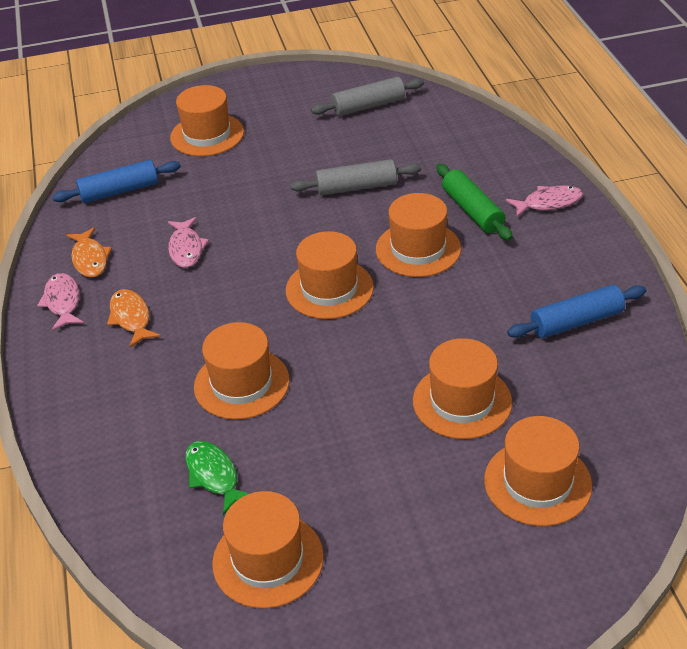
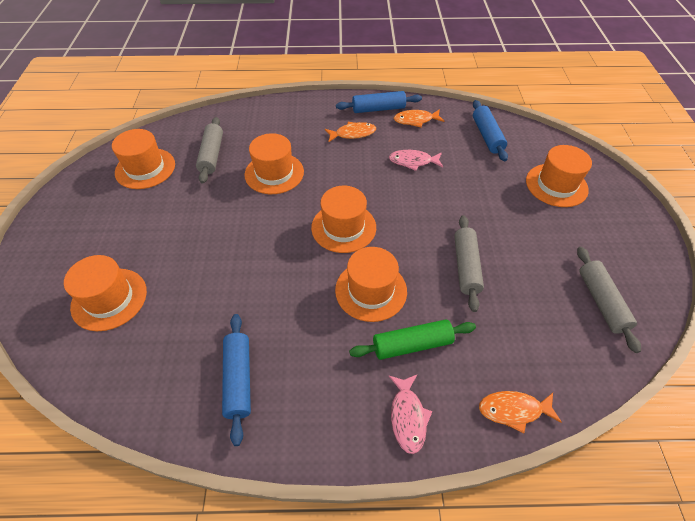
camera: 100 degrees right, 10 degrees up
(63, 302) = (378, 109): pink fish -> blue rolling pin
(214, 475) = (212, 155): green fish -> grey rolling pin
(462, 401) = (199, 277): orange hat -> none
(508, 147) = (513, 410): none -> orange fish

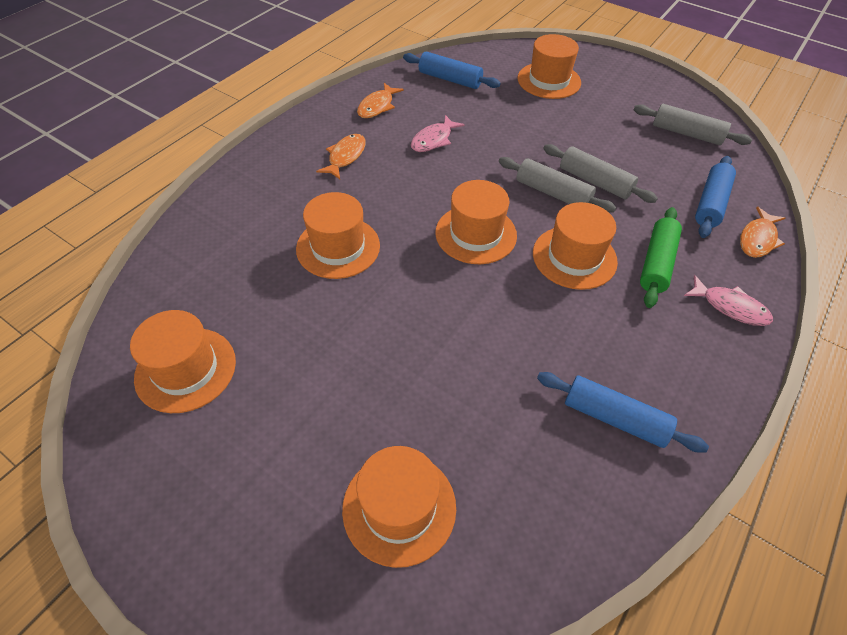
camera: 55 degrees left, 0 degrees up
(212, 155) = (241, 288): grey rolling pin -> grey rolling pin (553, 193)
(378, 109) = (329, 120): blue rolling pin -> blue rolling pin (710, 203)

